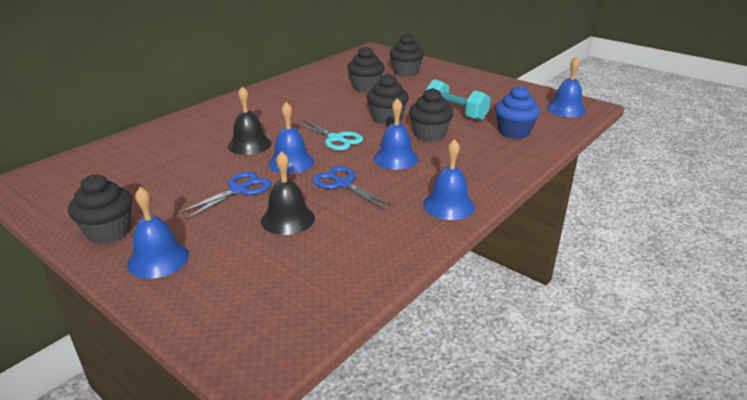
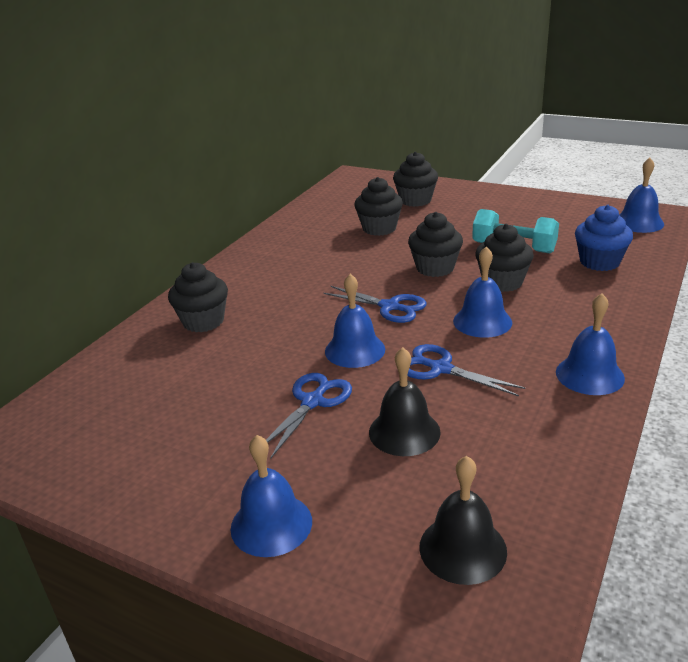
camera: 10 degrees left, 0 degrees up
(109, 232) = (175, 497): black cupcake -> black cupcake (203, 321)
(249, 144) = (283, 333): black bell -> black bell (462, 548)
(336, 139) = (389, 307): turquoise scissors -> blue scissors

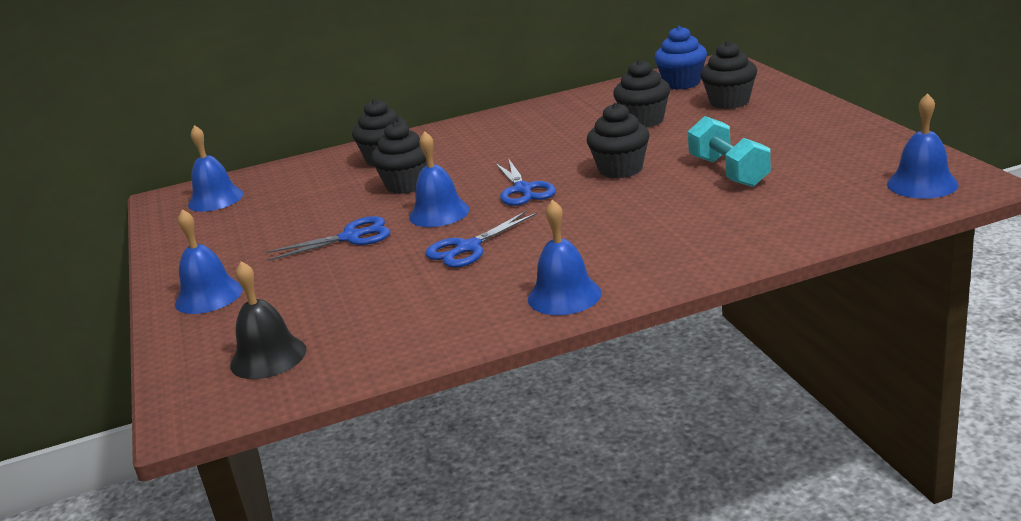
camera: 45 degrees right, 5 degrees down
(404, 432) = (366, 278): black bell -> none
(440, 369) = (468, 248): blue scissors -> blue scissors turned 120 degrees counterclockwise
(482, 321) = (568, 225): blue bell -> blue bell (215, 199)
(502, 282) = (652, 199): black cupcake -> black cupcake (407, 185)
(599, 262) = (784, 210): blue cupcake -> blue cupcake (682, 83)

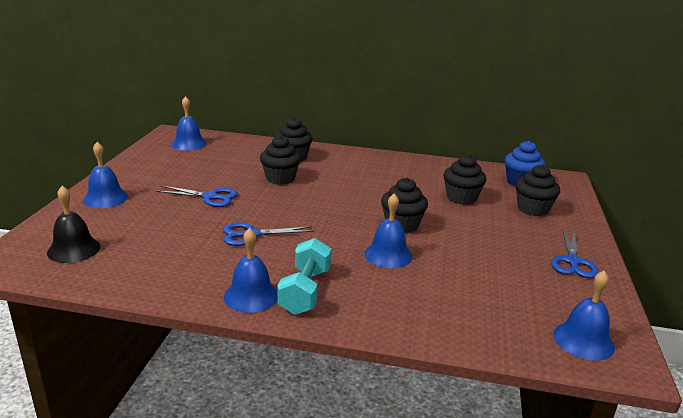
camera: 25 degrees right, 0 degrees up
(439, 213) = (270, 204): blue bell -> blue bell (388, 255)
(523, 190) = (331, 211): blue scissors -> blue scissors (572, 262)
(728, 172) = (463, 260): turquoise dumbbell -> turquoise dumbbell (305, 291)

